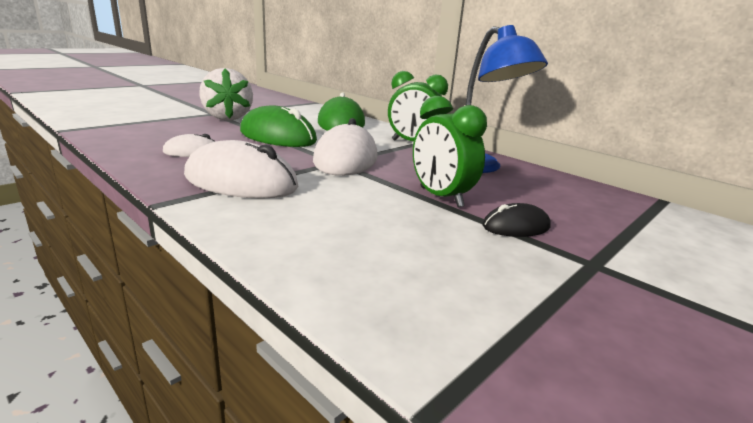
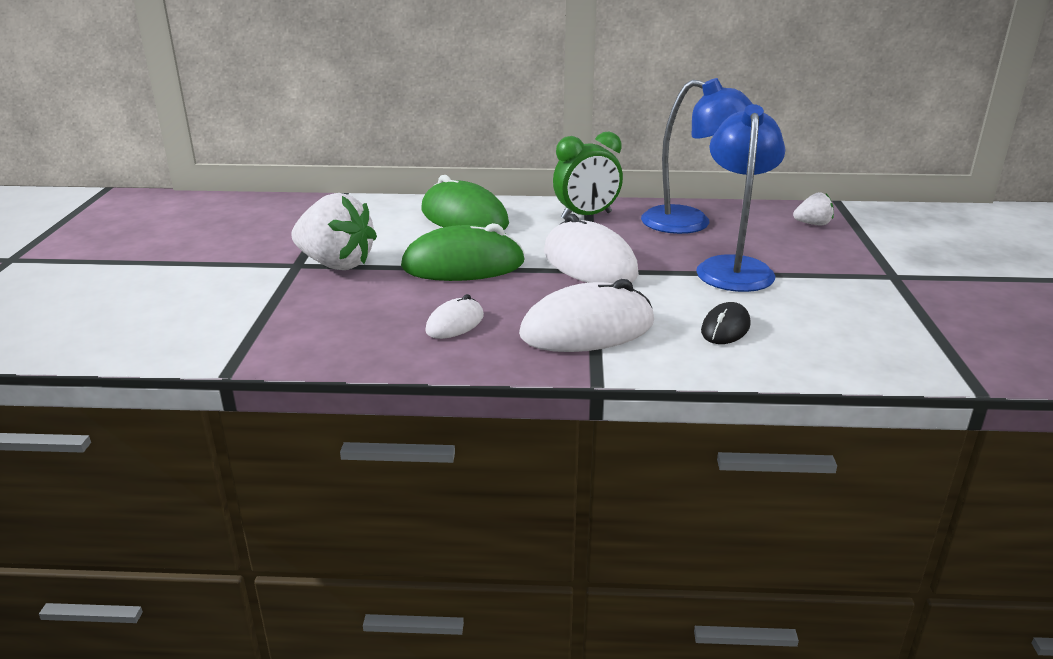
camera: 40 degrees left, 5 degrees up
(440, 197) = (734, 267): green clock -> blue lamp
(516, 226) = (818, 269): black mouse -> black mouse (725, 328)
(593, 203) = (813, 224): none -> white strawberry

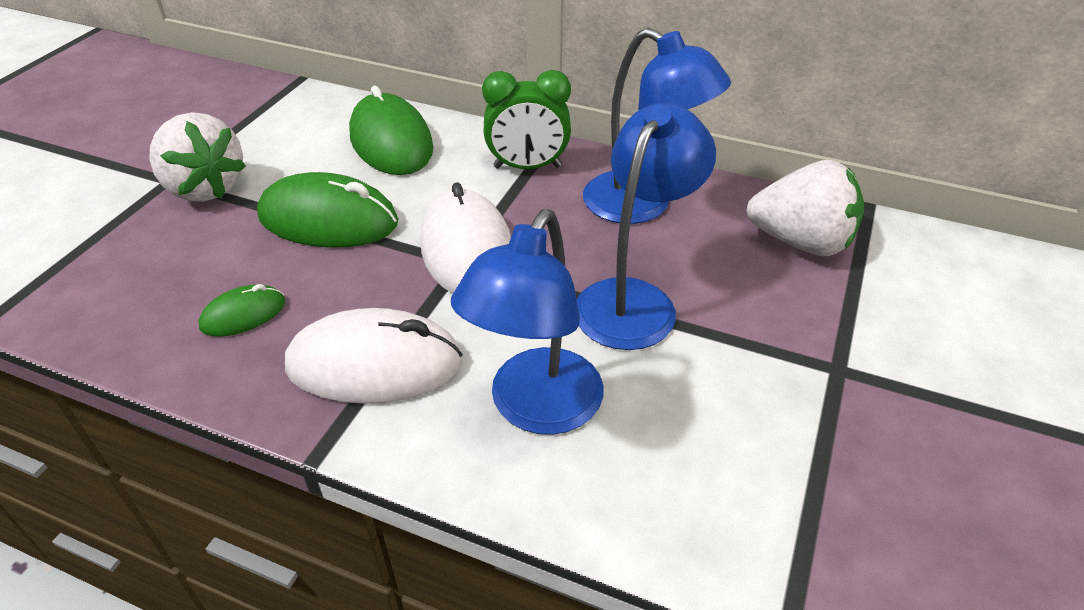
camera: 20 degrees right, 15 degrees up
(455, 323) = (243, 314): white mouse -> green mouse
(725, 328) = (536, 409): black mouse -> blue lamp
(813, 224) = (800, 242): white strawberry -> white strawberry, size x2.05

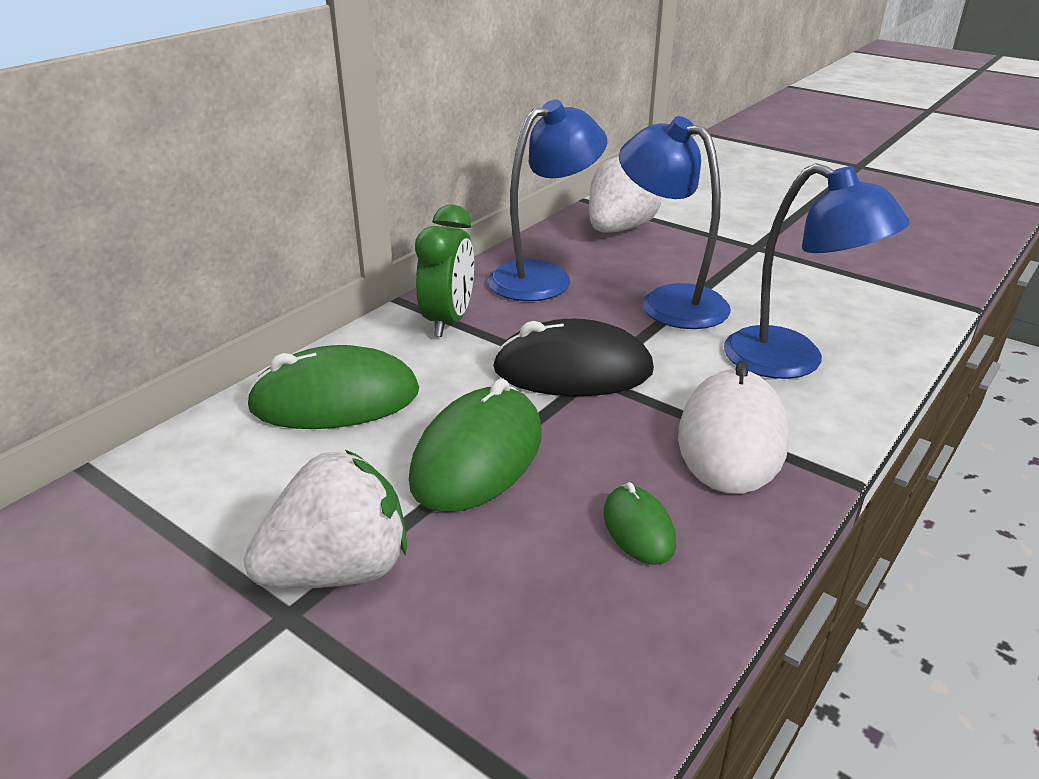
camera: 75 degrees left, 10 degrees down
(467, 249) = (573, 370): white mouse -> black mouse

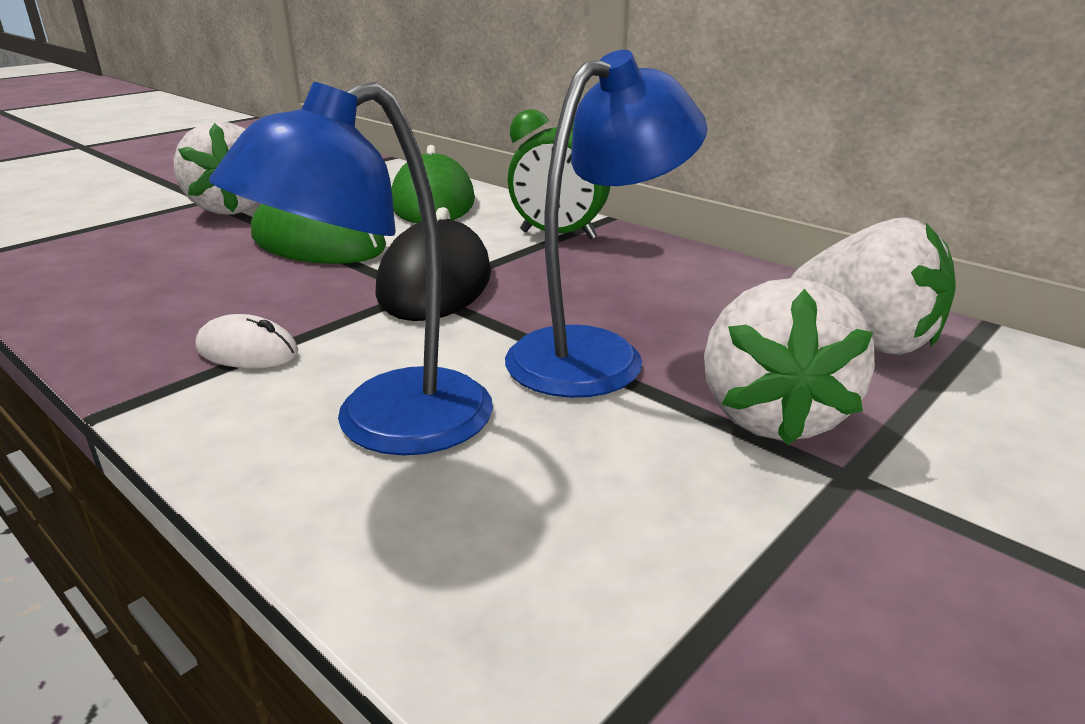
camera: 95 degrees right, 5 degrees down
(543, 277) = (669, 280): blue lamp -> none
(638, 528) = (165, 292): green mouse -> none
(715, 258) = (771, 416): none -> white strawberry
(732, 438) = (247, 351): white mouse -> white mouse, size x0.52

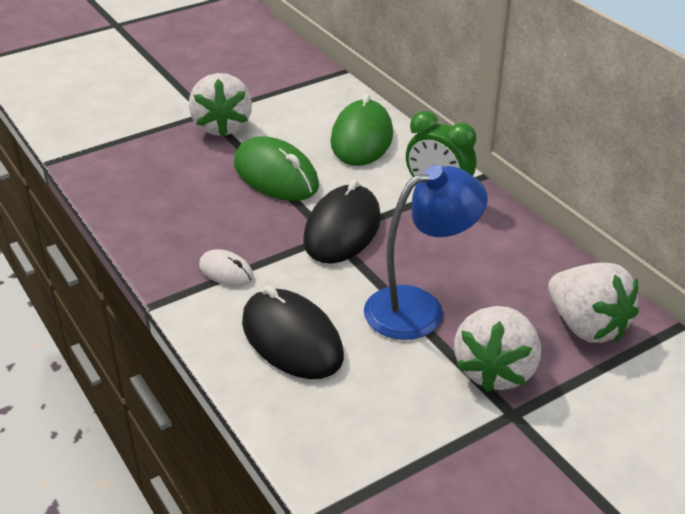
camera: 15 degrees right, 10 degrees up
(386, 426) = (292, 339): blue lamp -> black mouse

